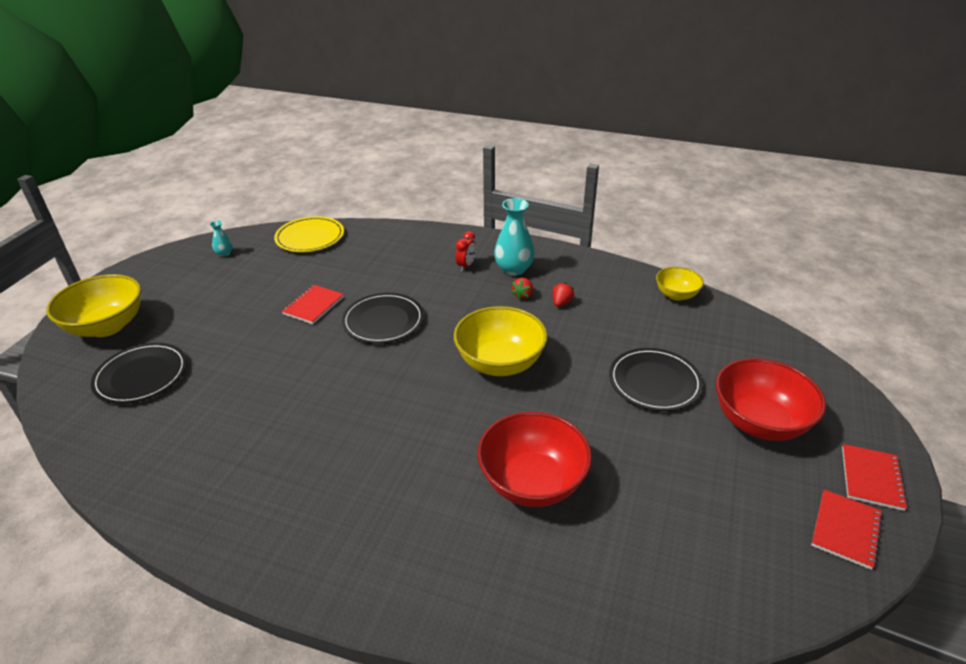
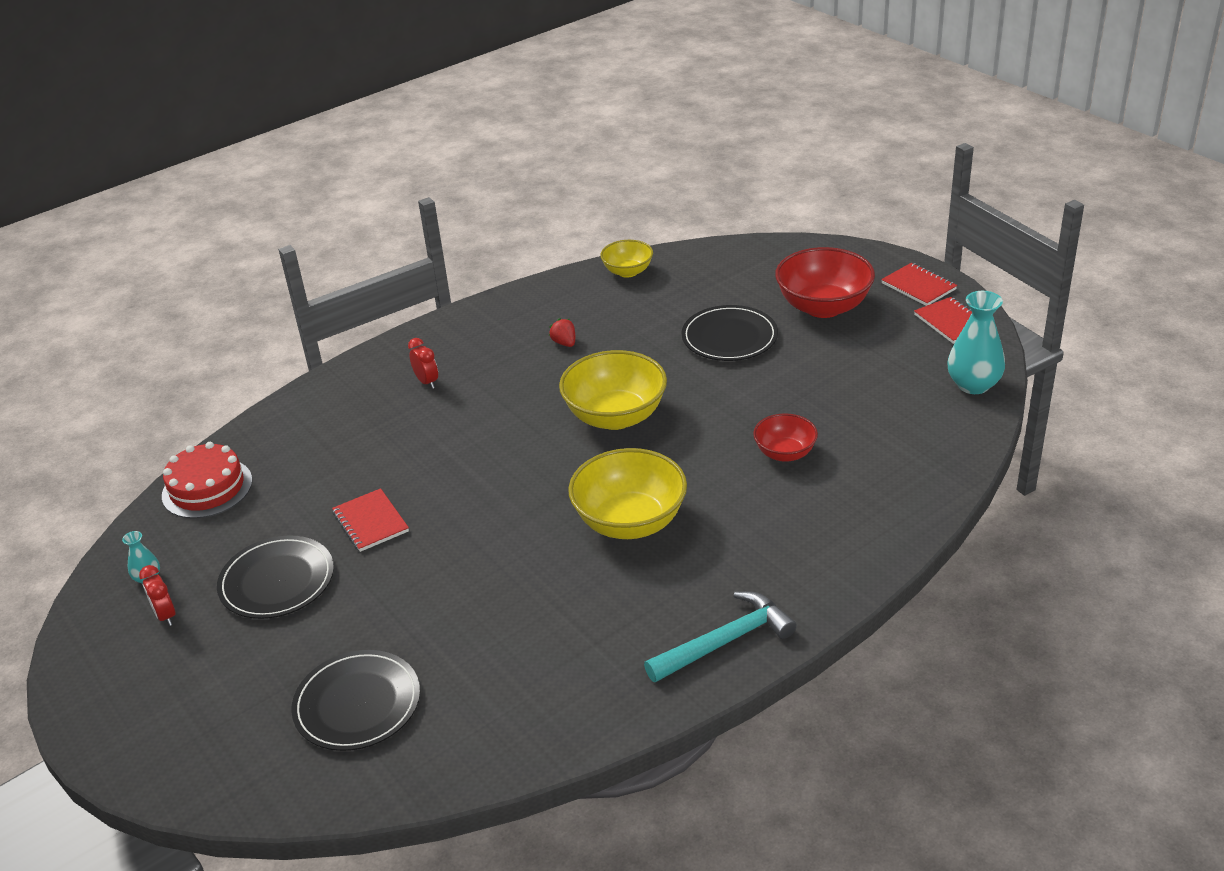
camera: 55 degrees left, 0 degrees up
(107, 326) = (202, 727): yellow bowl -> yellow bowl (630, 522)
(196, 272) = (165, 615): none -> red clock
(268, 544) = (725, 641): none -> turquoise hammer
(310, 237) = (207, 488): yellow plate -> red cake
(383, 321) = (461, 474): black plate -> black plate (277, 581)
(513, 269) = (472, 351): turquoise vase -> turquoise vase (973, 385)
(523, 295) = (525, 362): red strawberry -> none
(532, 482) = (785, 453): red bowl -> red bowl, size x0.57

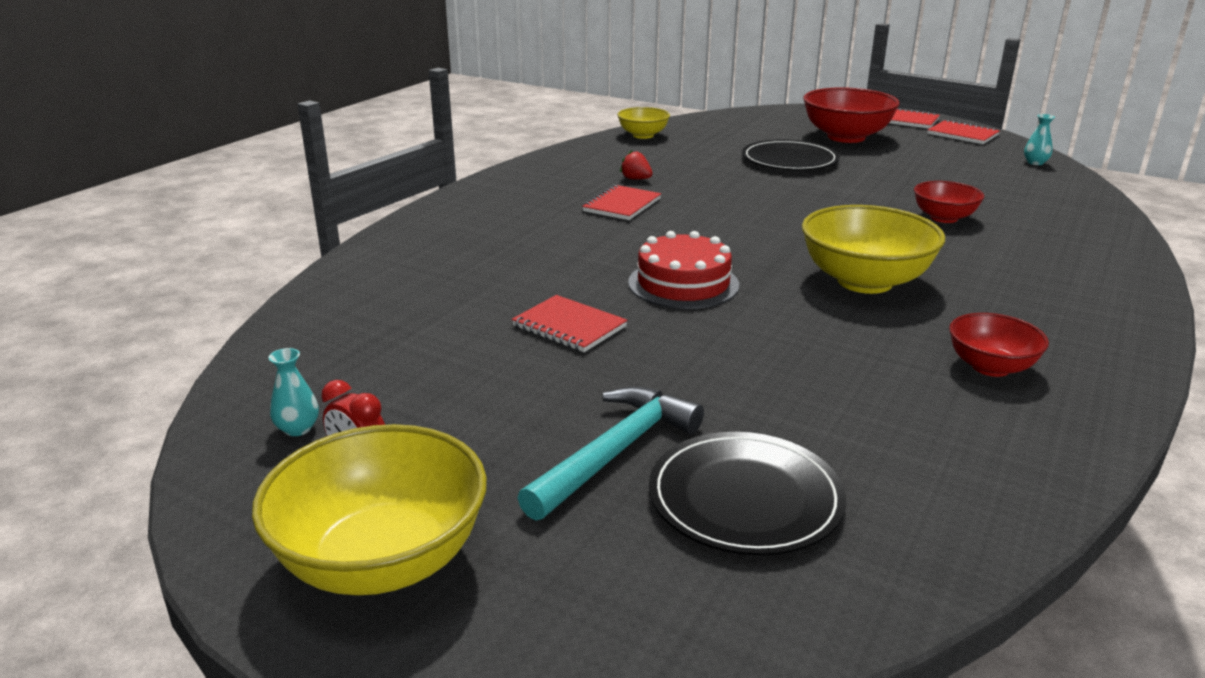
camera: 25 degrees left, 10 degrees down
(207, 488) = (317, 331): red cake -> red cake (683, 283)
(277, 581) = (498, 397): black plate -> none
(427, 382) = (518, 218): red clock -> none
(522, 380) = (622, 205): none -> red notebook
(615, 416) = (749, 216): yellow bowl -> yellow bowl (382, 560)
(628, 637) = (990, 367): none -> red bowl
(725, 641) = (1094, 351): turquoise hammer -> turquoise hammer (616, 452)
(973, 385) = (1035, 163): turquoise vase -> turquoise vase, size x0.49

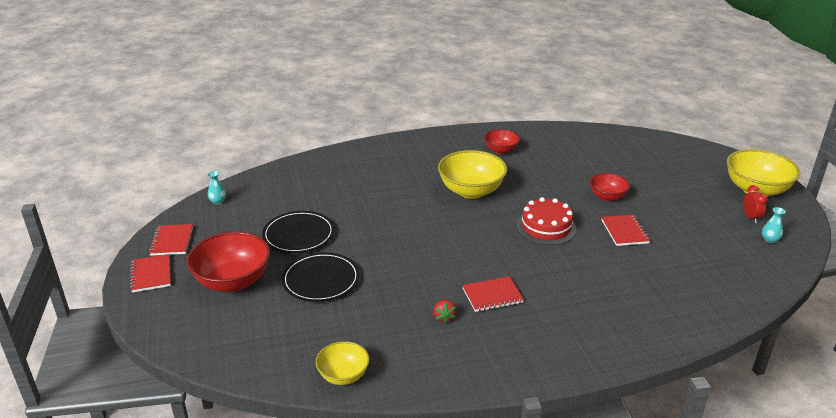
camera: 135 degrees left, 5 degrees up
(616, 452) = (661, 184): turquoise hammer -> none
(745, 498) = (637, 159): black plate -> black plate (298, 235)
(944, 218) = (360, 198): red bowl -> red bowl (607, 197)

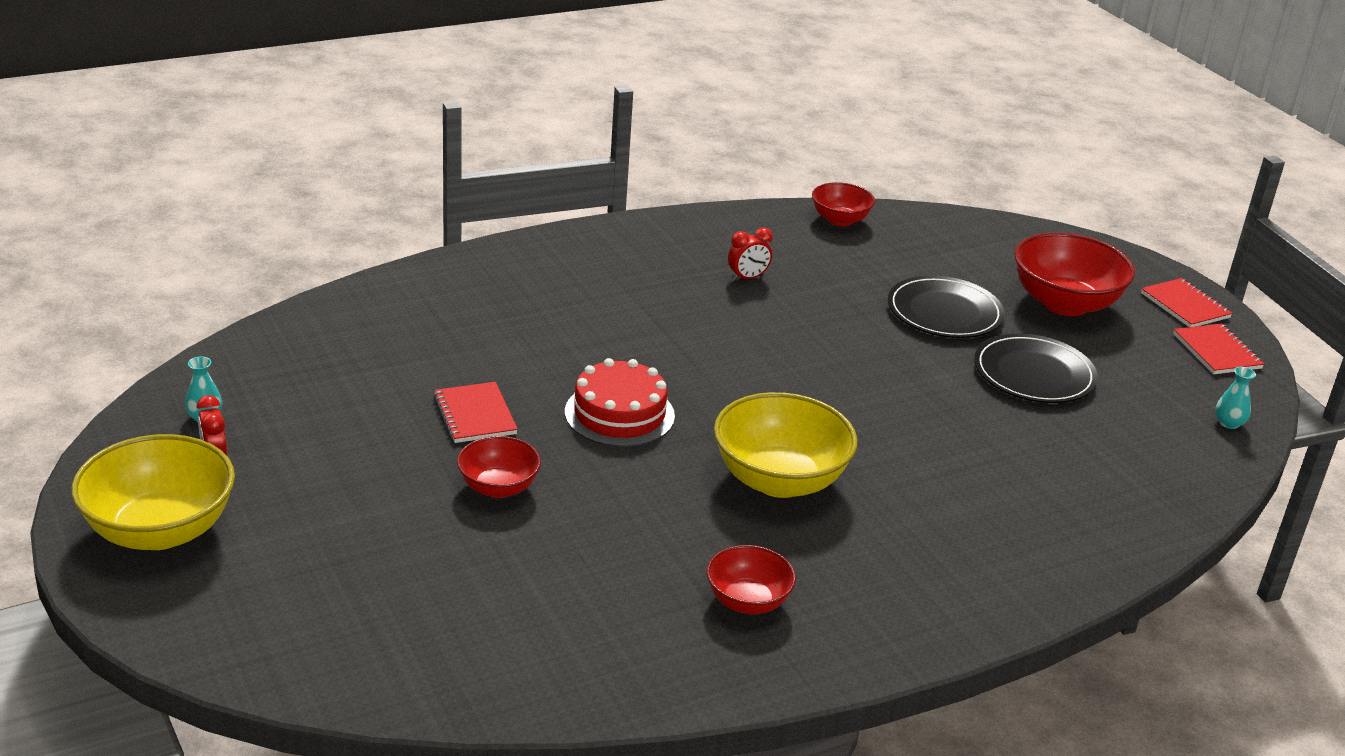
camera: 165 degrees right, 0 degrees up
(343, 375) = (840, 220): yellow bowl -> red bowl
(444, 317) = (747, 278): red strawberry -> red clock
(492, 295) = (688, 306): red notebook -> none

